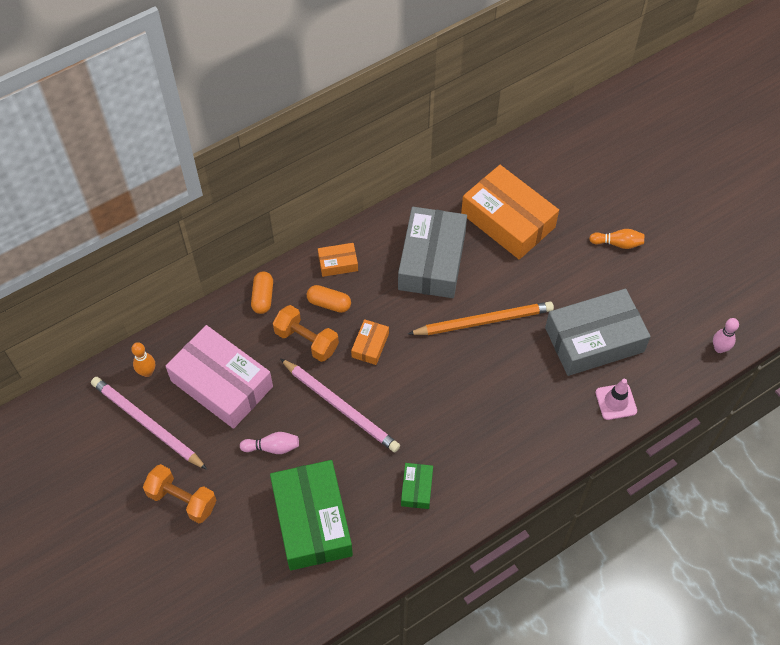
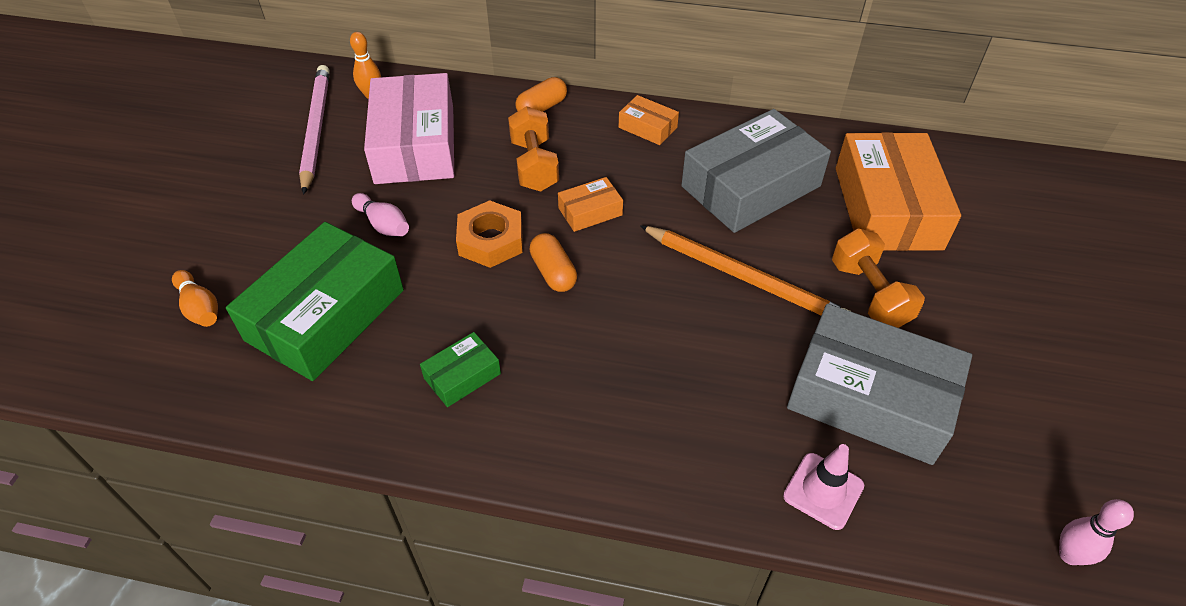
camera: 45 degrees right, 10 degrees down
(182, 500) = (254, 204): orange dumbbell -> orange dumbbell (869, 294)
(329, 304) = (596, 152): orange capsule -> orange capsule (553, 272)
(341, 407) = (491, 241): pink pencil -> orange nut
(618, 243) = (1020, 321): orange bowling pin -> orange bowling pin (200, 308)

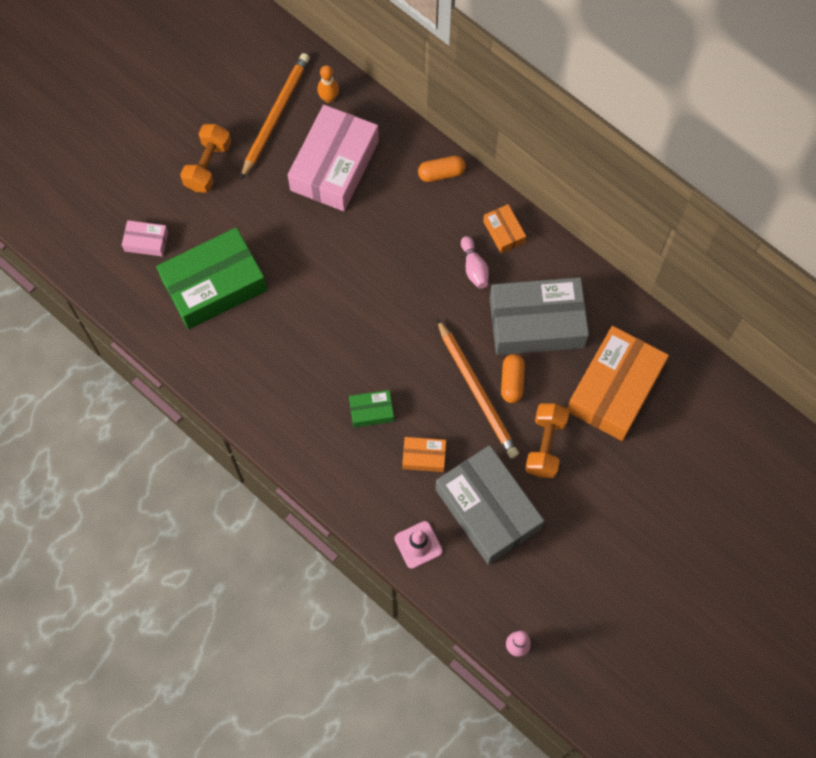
camera: 30 degrees right, 20 degrees up
(200, 308) = (146, 241): orange bowling pin -> pink box
(316, 129) = (275, 116): pink pencil -> orange pencil
(383, 224) = (279, 230): pink bowling pin -> pink bowling pin (474, 268)
(462, 376) = (270, 370): green box -> green box (371, 411)
(491, 241) = (339, 279): orange nut -> none
(534, 165) = (403, 227): orange dumbbell -> orange dumbbell (208, 166)
(553, 272) = (363, 324): orange capsule -> orange capsule (512, 382)
(590, 211) = (415, 288): orange box -> orange box (424, 456)

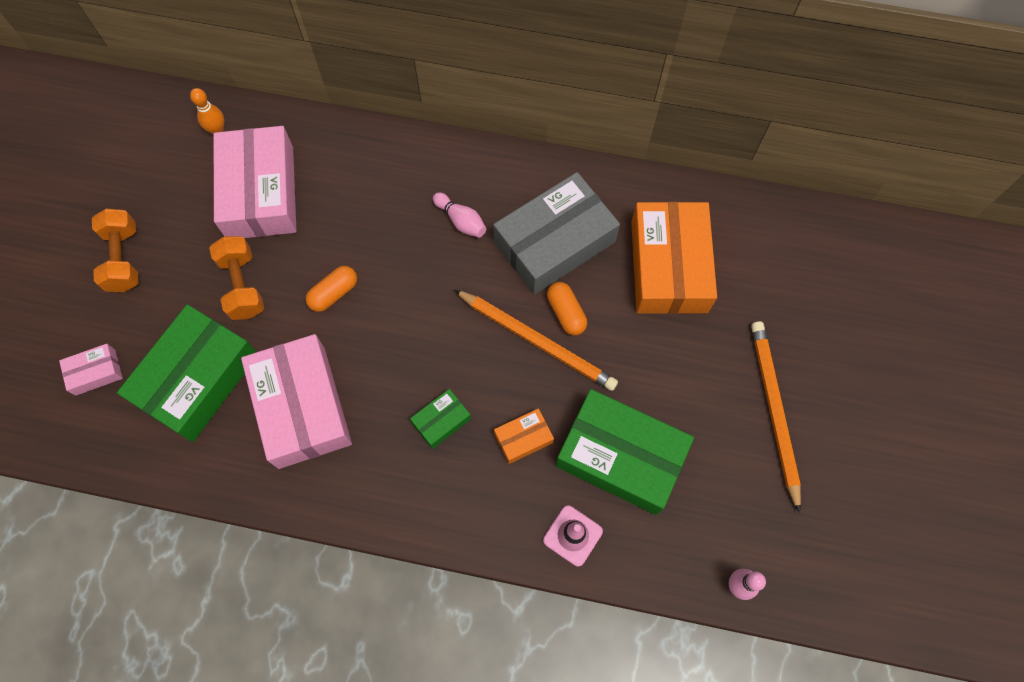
camera: 30 degrees left, 0 degrees up
(275, 116) = (170, 173): orange pencil -> orange pencil (773, 411)
(277, 346) = (301, 407): none -> pink box
(441, 173) = (374, 146): orange capsule -> orange capsule (334, 293)
(487, 509) = (620, 456): grey box -> green box
(504, 232) = (469, 171): orange box -> none
(545, 445) = (637, 358): orange dumbbell -> orange dumbbell (242, 285)

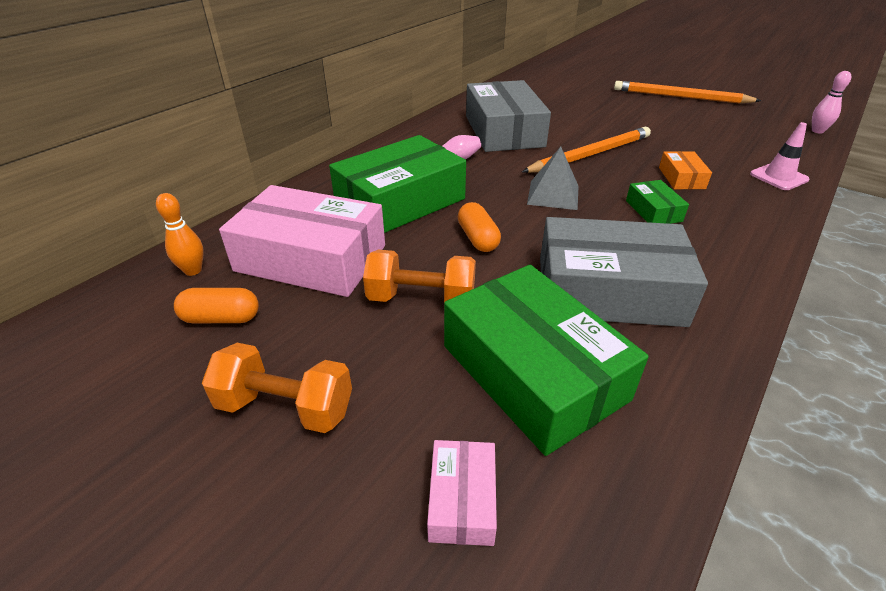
camera: 65 degrees left, 30 degrees down
(301, 407) = (609, 290): pink box -> grey box
(433, 329) = (553, 194): none -> grey pyramid
(566, 313) = (570, 139): orange capsule -> orange capsule (221, 318)
(620, 456) = (706, 146): green box -> green box (400, 201)
(668, 266) = (553, 102): orange box -> none

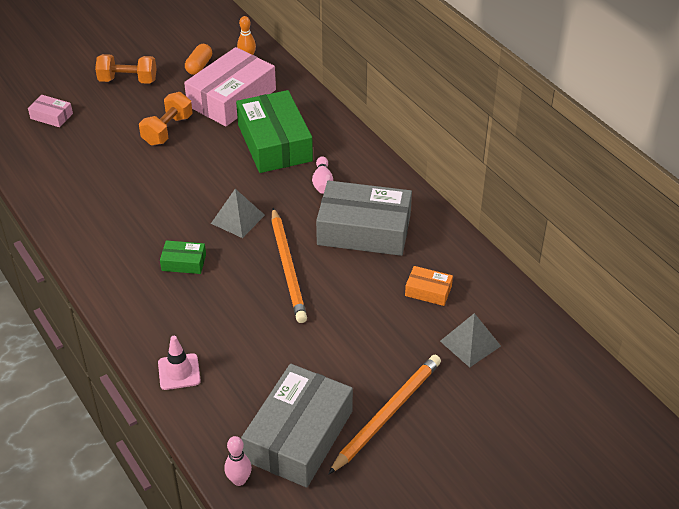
camera: 110 degrees right, 5 degrees up
(285, 407) = (128, 80): orange dumbbell -> orange dumbbell turned 60 degrees clockwise
(478, 238) = (208, 166): orange capsule -> none
(533, 372) = (91, 153): green box -> none
(583, 83) = (470, 343): none -> grey pyramid
(609, 290) = (123, 201): grey box -> grey box (298, 435)
(681, 178) = (216, 305): orange box -> orange box (428, 291)

